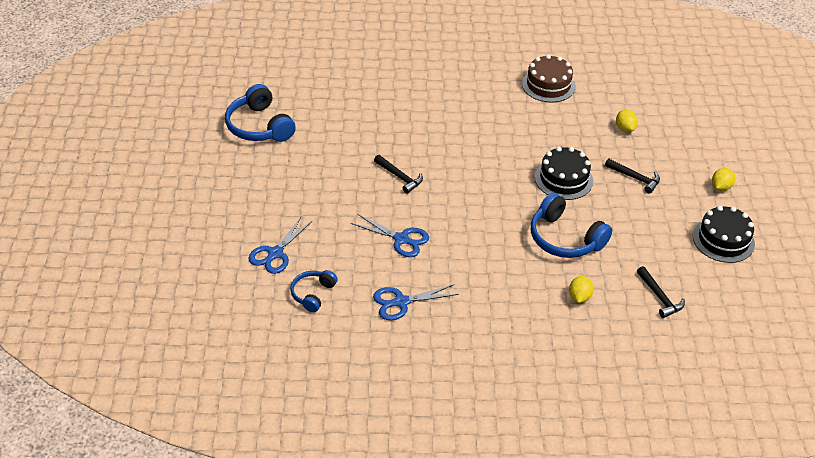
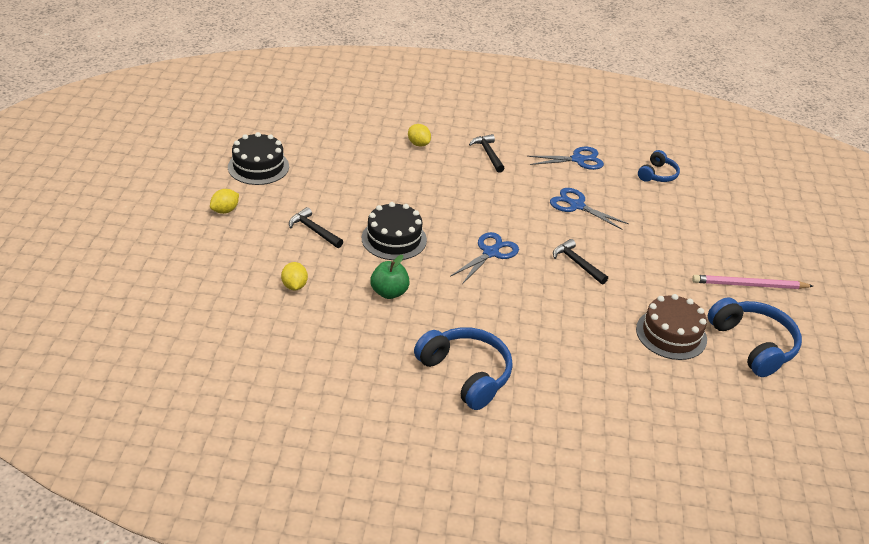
camera: 175 degrees left, 5 degrees down
(247, 176) = (749, 285): none -> pink pencil
(275, 253) = (699, 209): blue scissors -> blue scissors (490, 253)
(548, 85) = (367, 358): brown cake -> brown cake (671, 334)
(550, 132) = (389, 292): none -> green apple
(565, 238) = (414, 187): blue headphones -> blue headphones (466, 374)
(579, 297) = (418, 144): yellow lemon -> yellow lemon turned 60 degrees counterclockwise
(660, 297) = (347, 135): black hammer -> black hammer (488, 153)

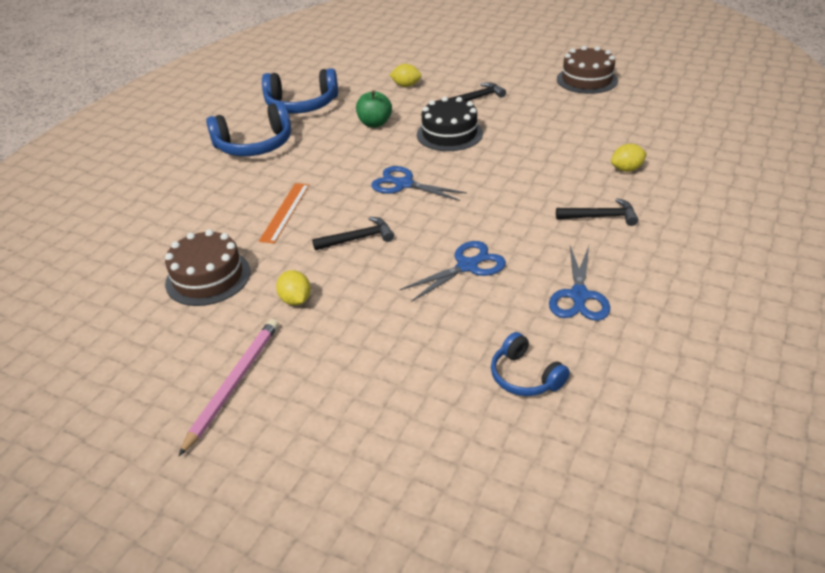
camera: 115 degrees right, 0 degrees up
(225, 210) = (519, 64): yellow lemon -> yellow lemon (296, 300)
(258, 167) = (587, 80): black cake -> brown cake
(490, 253) = (404, 184): blue scissors -> blue scissors turned 150 degrees clockwise
(566, 315) = (285, 212): none -> orange ruler
(753, 345) = (142, 341): blue headphones -> blue headphones (301, 105)

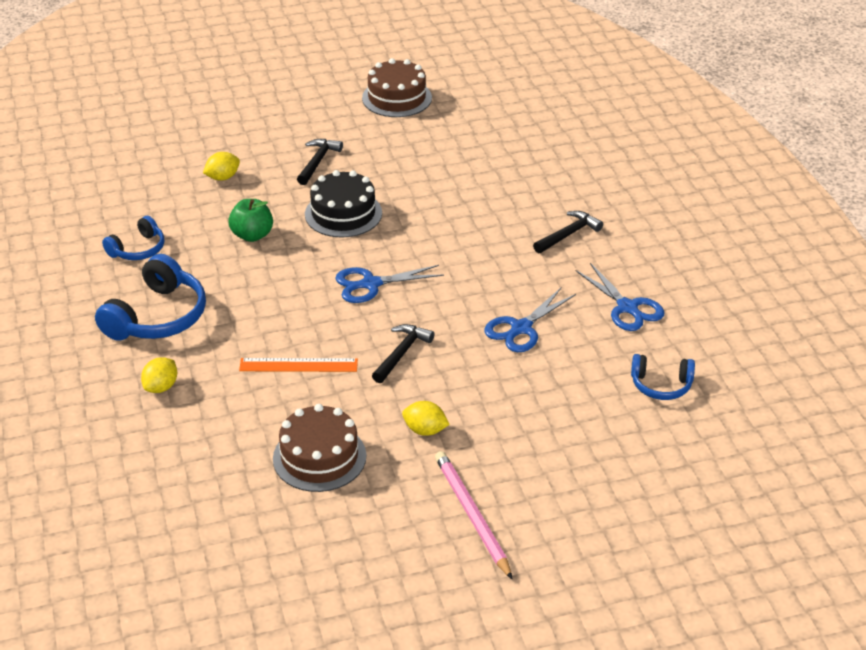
camera: 45 degrees left, 0 degrees up
(285, 212) = (298, 365): orange ruler -> orange ruler turned 60 degrees counterclockwise
(301, 105) = (138, 249): blue headphones -> blue headphones, size x0.58
(467, 266) = (521, 328): blue scissors -> blue scissors turned 150 degrees counterclockwise
(626, 169) = (538, 180): yellow lemon -> yellow lemon (161, 387)

